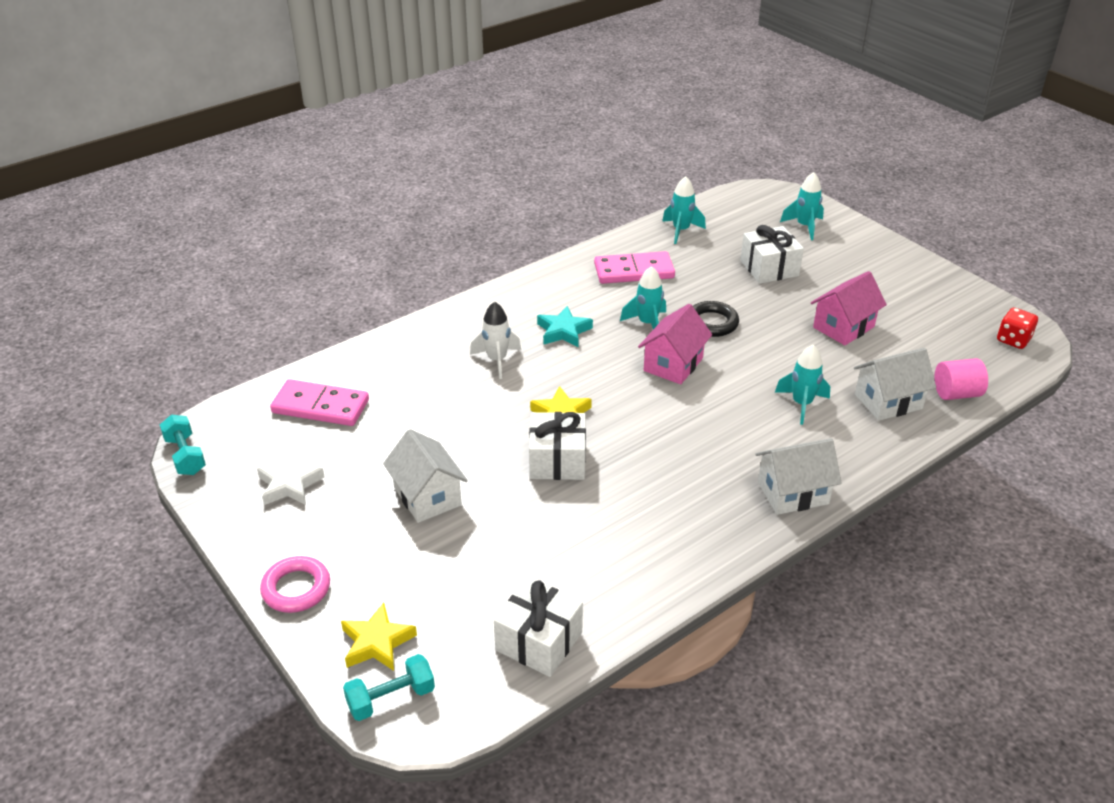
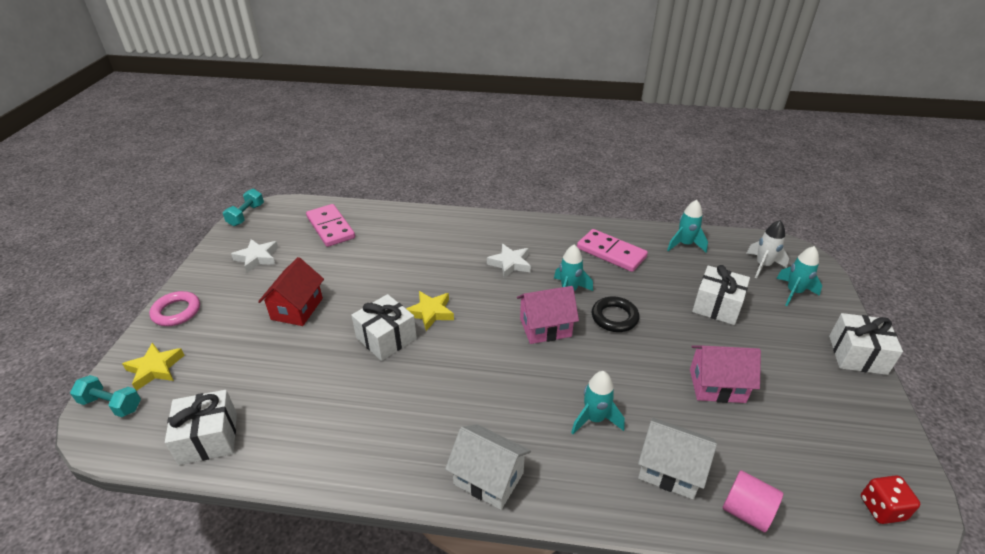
camera: 45 degrees right, 0 degrees up
(427, 496) = (297, 309): white house -> red house
(497, 360) = (448, 257): white rocket -> white rocket (763, 265)
(563, 331) = (510, 263): turquoise star -> white star
(894, 250) = (857, 355): none -> white gift

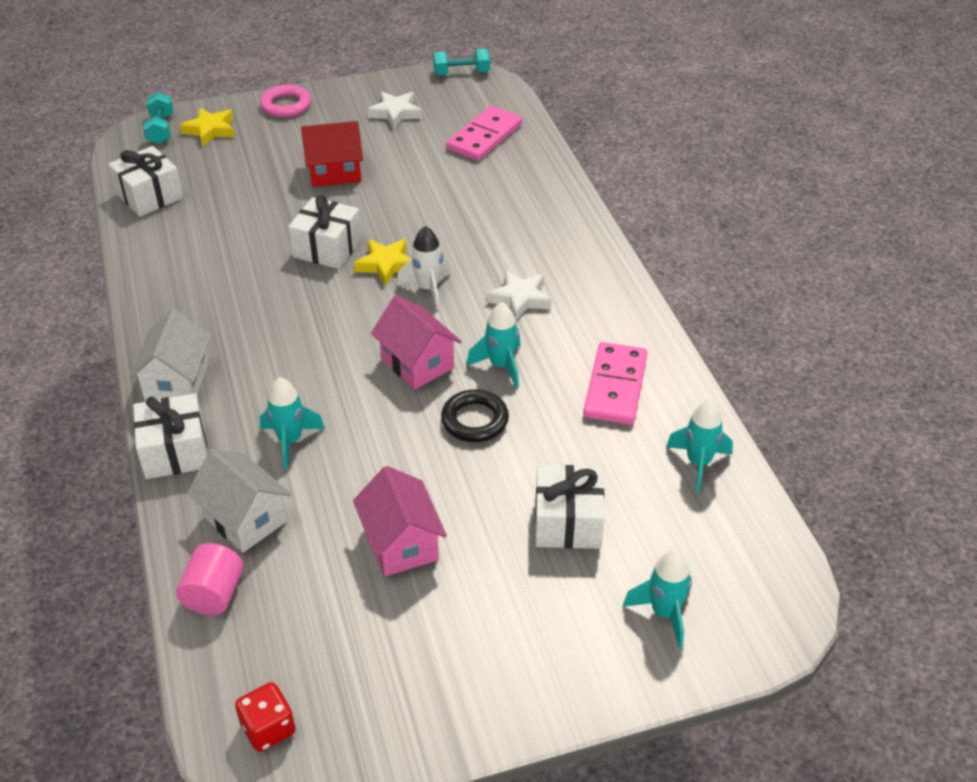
camera: 65 degrees right, 5 degrees up
(670, 470) = (245, 519): white house -> white house turned 45 degrees counterclockwise
(763, 265) = (711, 566): white rocket -> white rocket (428, 289)
(857, 355) = (555, 702): white gift -> white gift (175, 451)

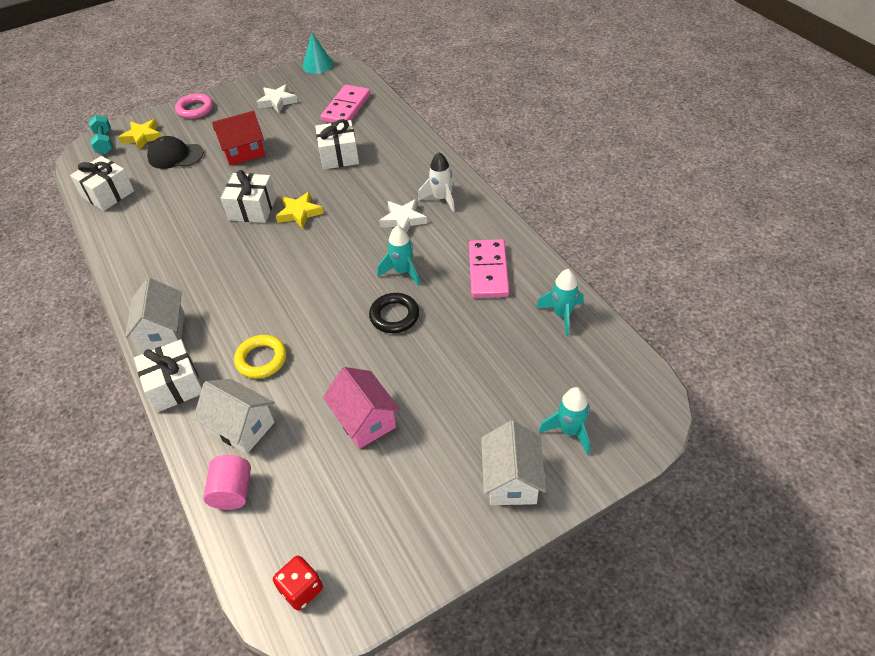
camera: 10 degrees left, 5 degrees up
(246, 162) = (175, 156): none -> black cap
(290, 441) = (261, 359): turquoise rocket -> yellow ring
(417, 363) = (341, 281): pink house -> none
(428, 289) = (334, 225): white rocket -> white rocket (441, 199)
(461, 73) = (317, 65): turquoise dumbbell -> turquoise cone
(567, 522) = (482, 378): white gift -> white gift (339, 156)
(569, 657) = (511, 480): none -> white house

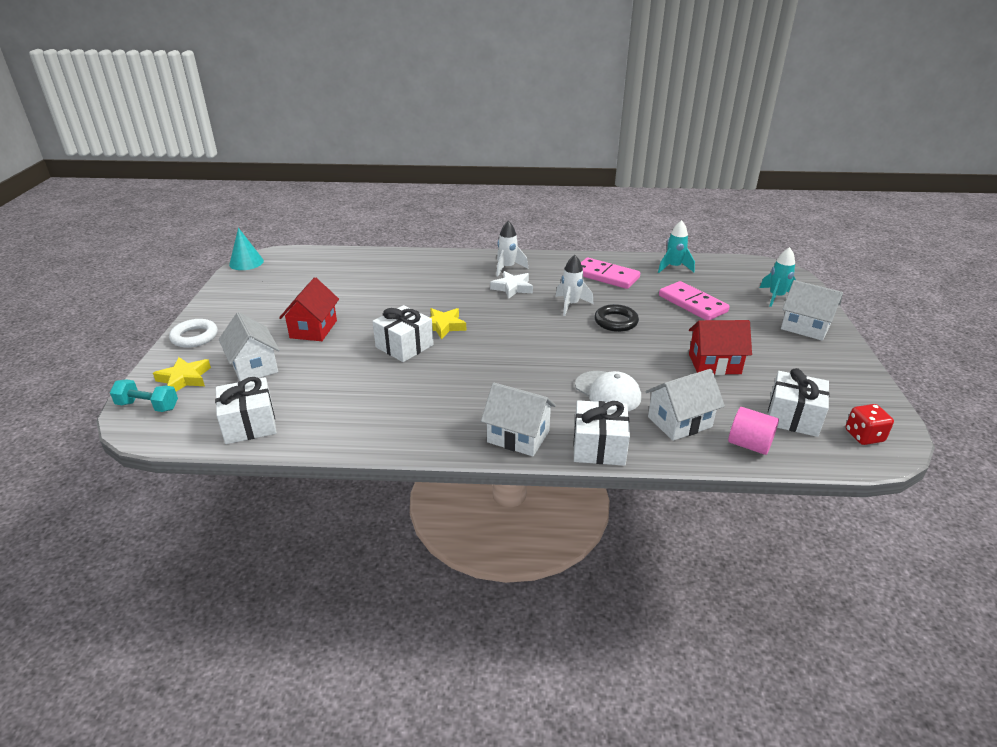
camera: 60 degrees left, 15 degrees down
(175, 156) = (254, 366): black cap -> white house
(195, 109) = (194, 337): pink ring -> white ring
(261, 359) = (608, 392): yellow ring -> white cap
(277, 101) = (265, 294): white star -> none
(339, 156) = (393, 289): white gift -> white gift (793, 417)
(346, 108) = (333, 268): pink domino -> pink domino (692, 304)
(365, 420) = (714, 364): pink house -> red house
(402, 272) = (571, 305): turquoise rocket -> white rocket

